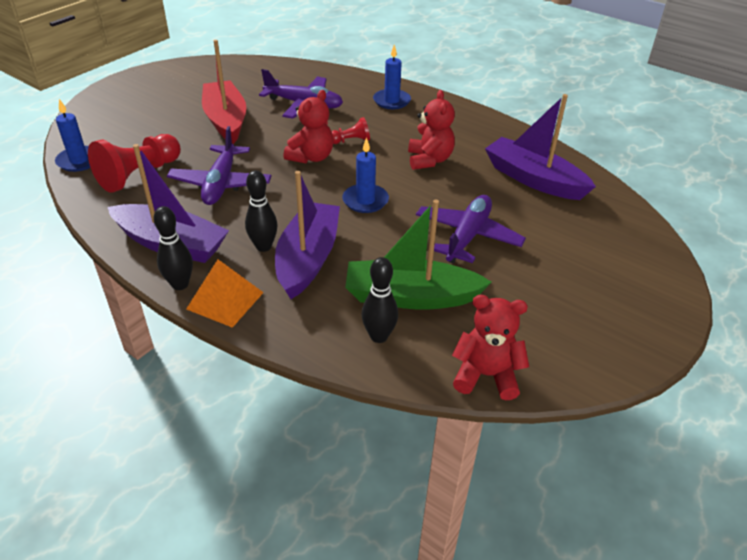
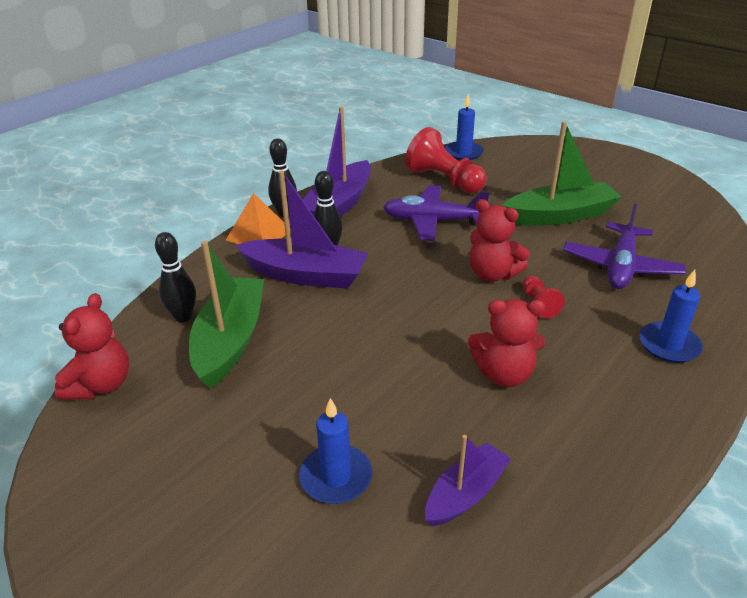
camera: 95 degrees right, 5 degrees down
(226, 120) = (560, 215): red boat -> green boat
(365, 201) = (404, 313): blue candle -> blue candle (336, 477)
(467, 236) = (325, 395): purple plane -> none
(533, 179) = (465, 493): purple boat -> purple boat, size x0.59

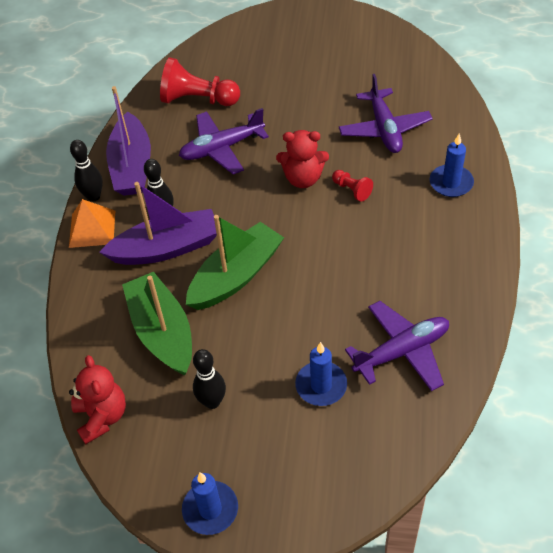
camera: 30 degrees left, 15 degrees up
(183, 317) = (106, 333): black bowling pin -> black bowling pin (212, 402)
(463, 153) = (190, 60): blue candle -> blue candle (210, 509)
(465, 493) = (401, 351): purple boat -> purple plane
(504, 374) = (367, 258): red teddy bear -> none
(560, 215) = (313, 98): green boat -> green boat (236, 276)

